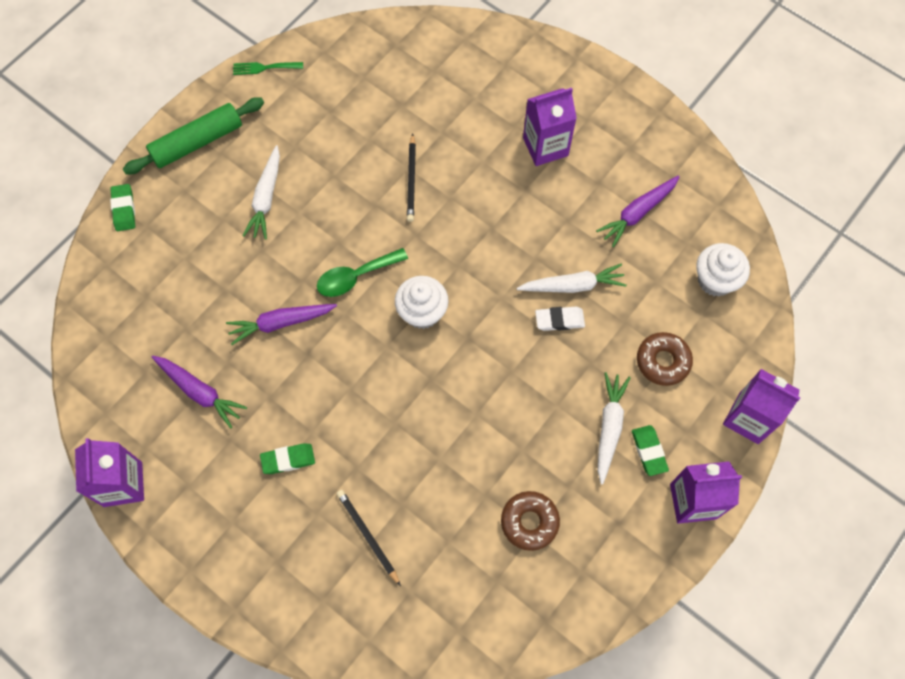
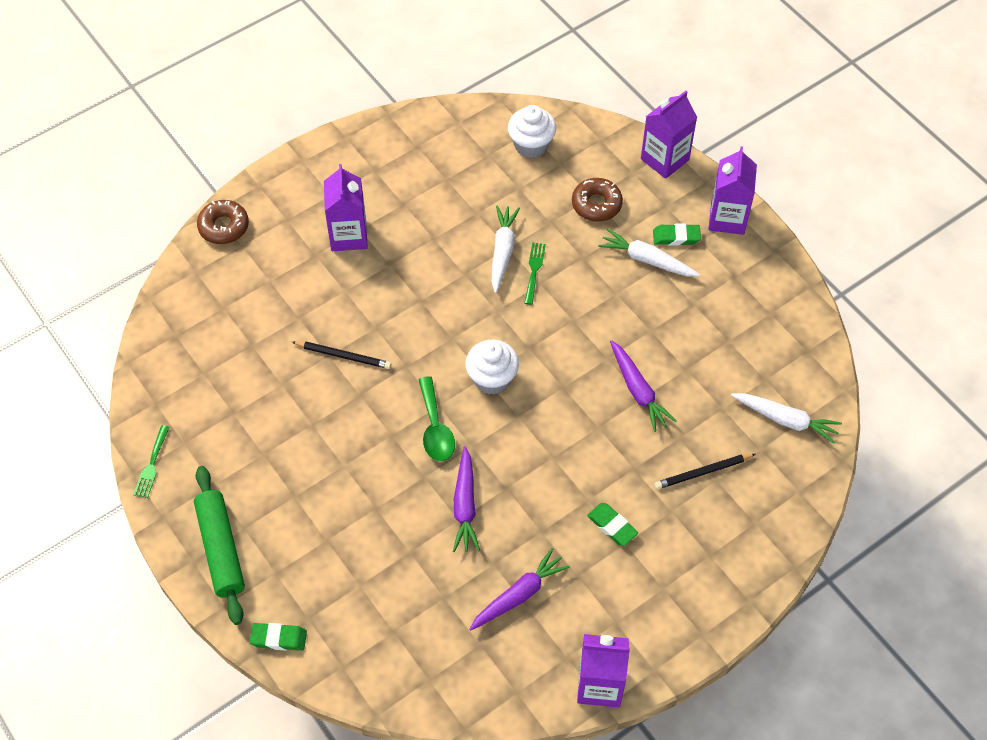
camera: 75 degrees left, 10 degrees down
(266, 198) = (316, 493): white carrot -> white carrot (785, 420)
(288, 460) = (612, 526): green eraser -> green eraser turned 45 degrees counterclockwise
(529, 522) = (718, 341): brown donut -> brown donut (224, 226)
(559, 320) = (534, 270): white eraser -> green fork
(637, 213) = (445, 183): purple carrot -> purple carrot (638, 391)

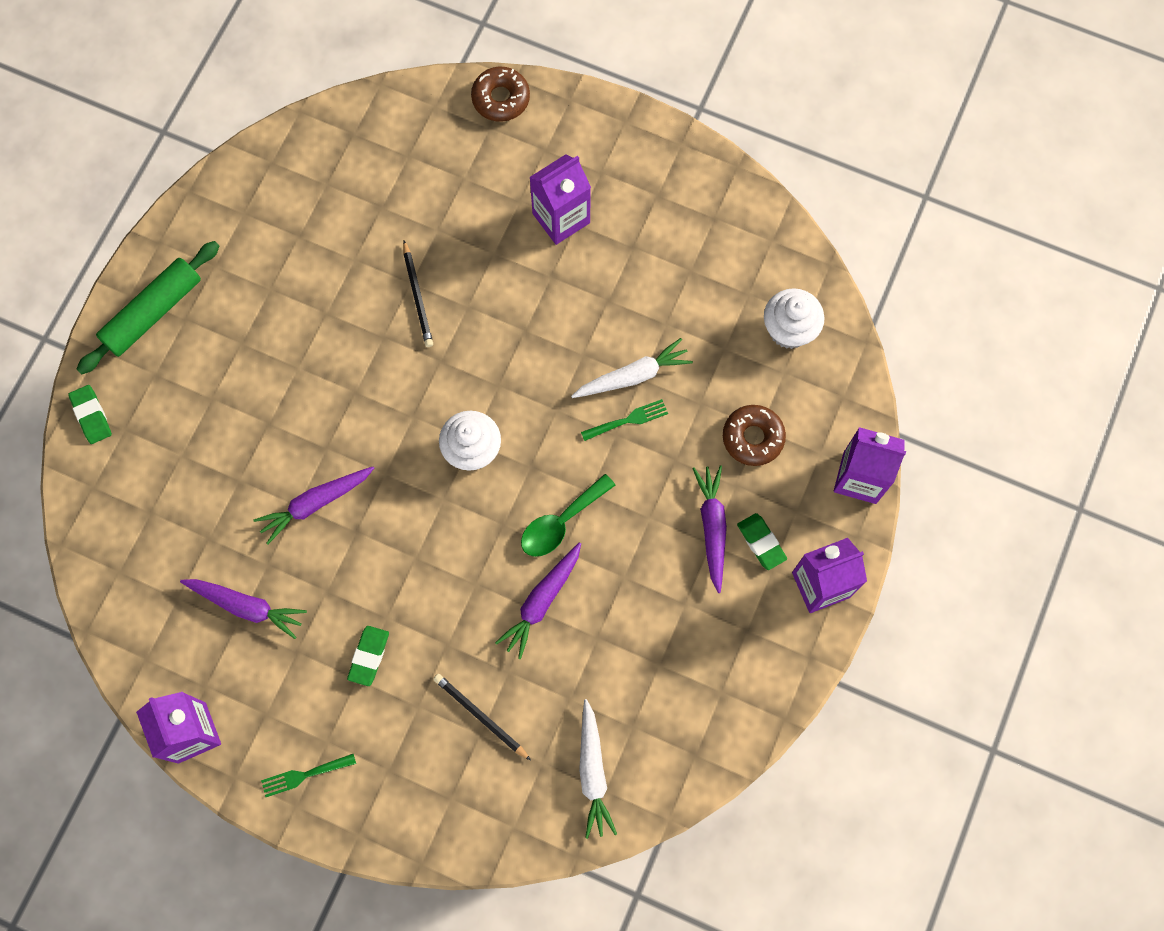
camera: 60 degrees right, 15 degrees up
(152, 465) = (205, 200): green fork -> green fork (304, 775)
(435, 428) = (385, 428): green spoon -> green spoon (561, 522)
(647, 260) = (712, 527): white carrot -> purple carrot

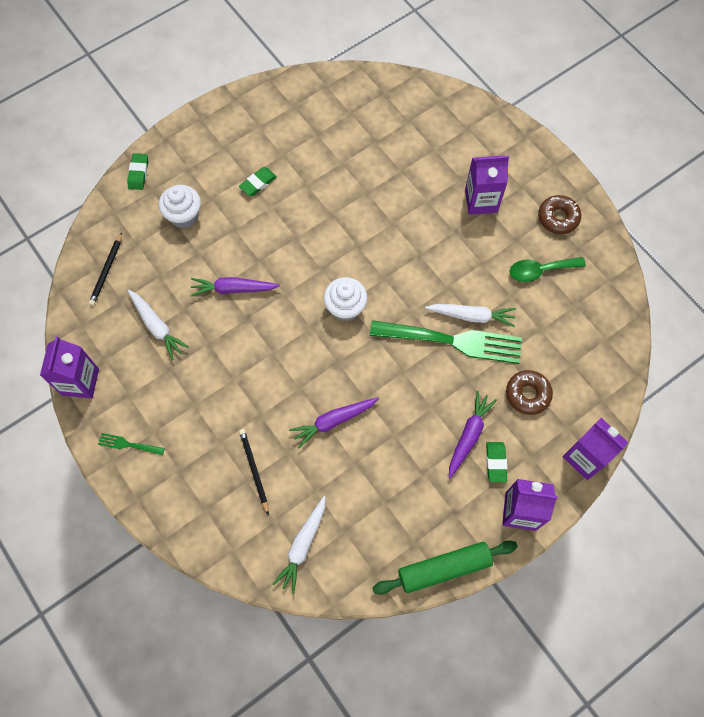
camera: 30 degrees right, 5 degrees down
(153, 312) = (208, 134): green rolling pin -> green rolling pin (444, 568)
(246, 606) = (157, 326): purple carrot -> white carrot
(369, 656) = (209, 395): green eraser -> green eraser (258, 183)
(418, 296) = (366, 202): black pencil -> black pencil (107, 271)
(501, 98) = (484, 115): brown donut -> brown donut (558, 218)
(561, 522) = (374, 380): green spoon -> green spoon (540, 271)
(628, 420) = (453, 341): green fork -> green fork, size x2.37
(789, 329) = (590, 340): white cupcake -> white cupcake (184, 216)

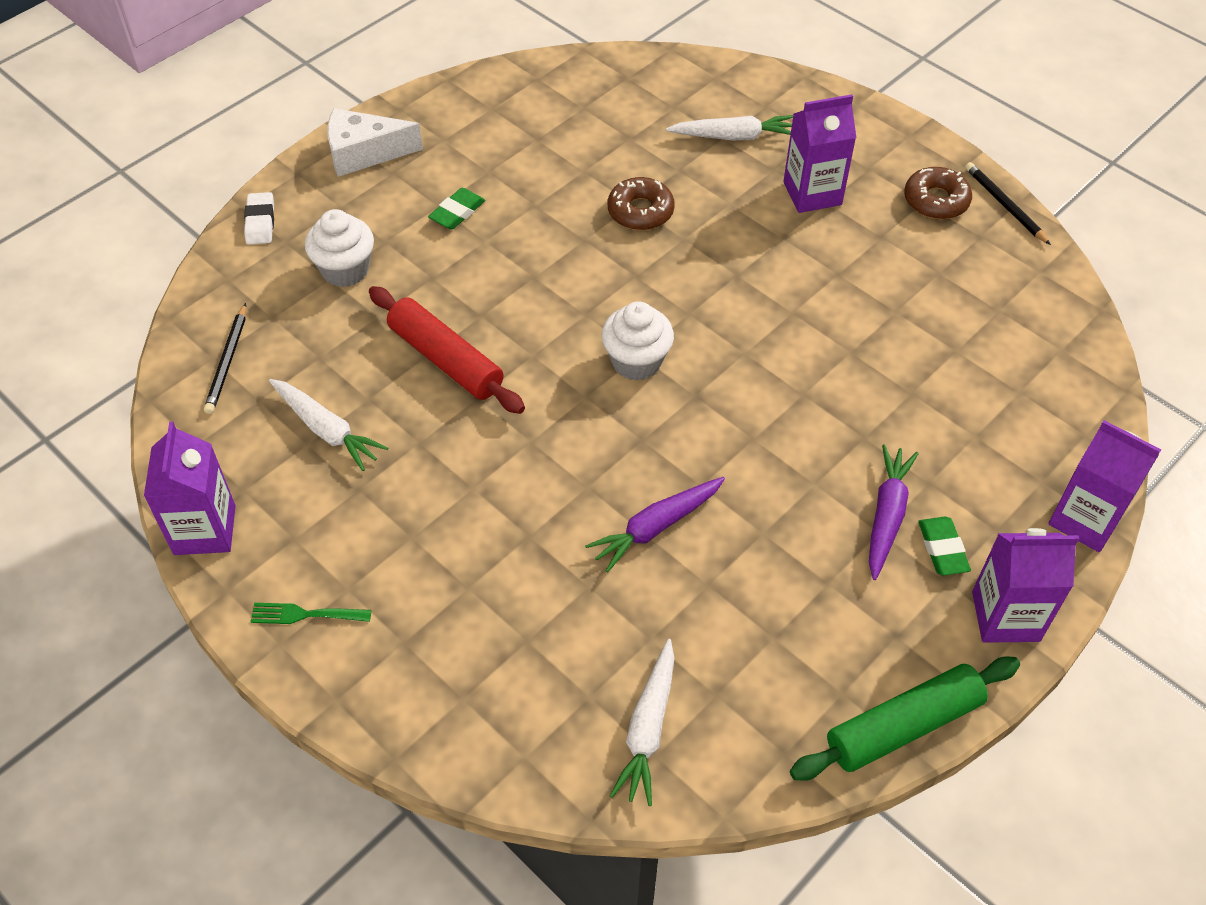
camera: 10 degrees left, 15 degrees down
(138, 173) = (260, 222): green eraser -> white eraser
(208, 130) = (364, 153): none -> white cheese
(233, 289) = (446, 359): purple carrot -> red rolling pin
(254, 470) = (536, 622): black pencil -> black pencil (1004, 205)
(453, 341) = (822, 384): green fork -> none
(471, 316) = (842, 346): white carrot -> white carrot (733, 136)
(527, 394) = (963, 442): brown donut -> brown donut (640, 211)
(540, 271) = (930, 272): green spoon -> none

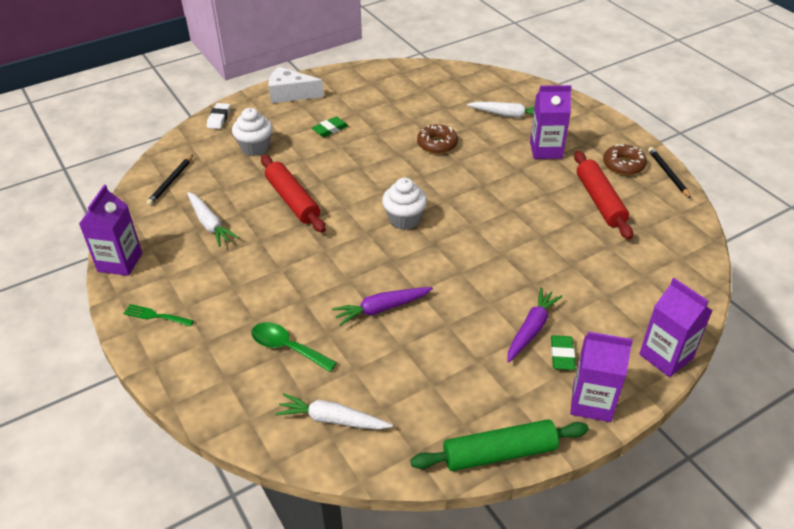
camera: 15 degrees right, 10 degrees down
(535, 625) = (287, 347): none -> green spoon
(647, 729) = (332, 419): white carrot -> white carrot turned 75 degrees clockwise
(920, 273) = (600, 201): none -> red rolling pin

